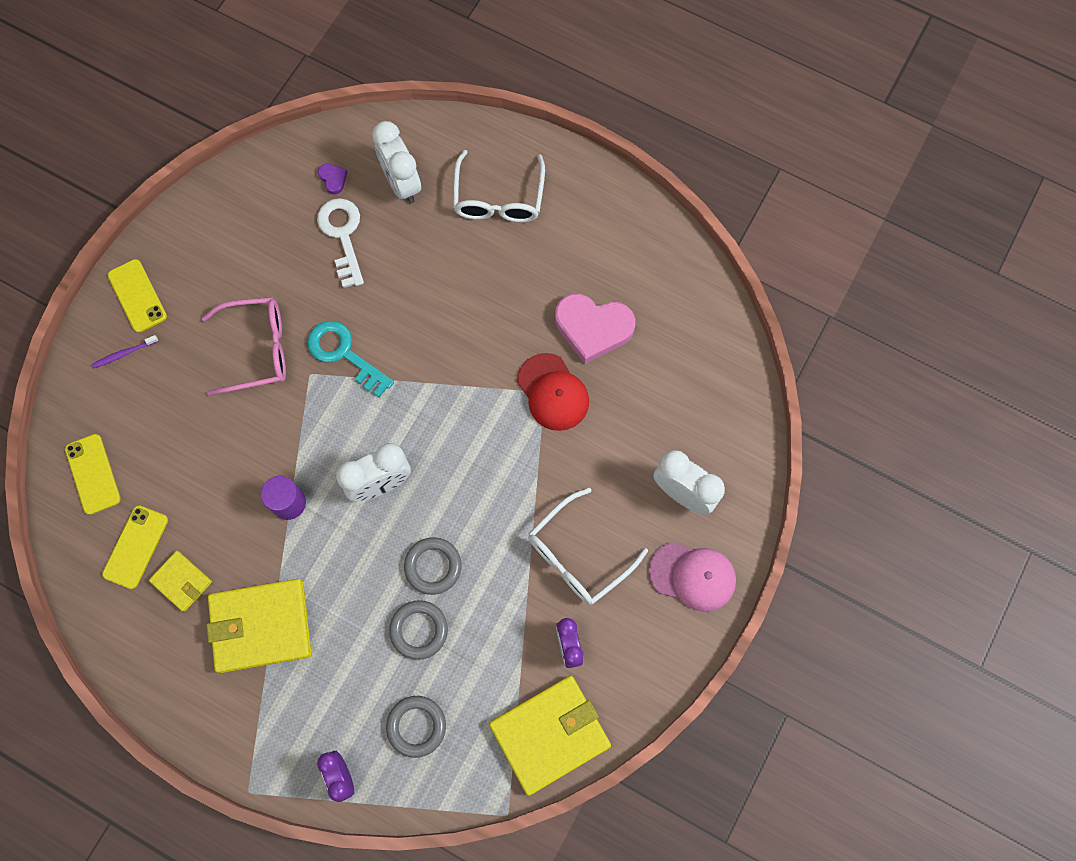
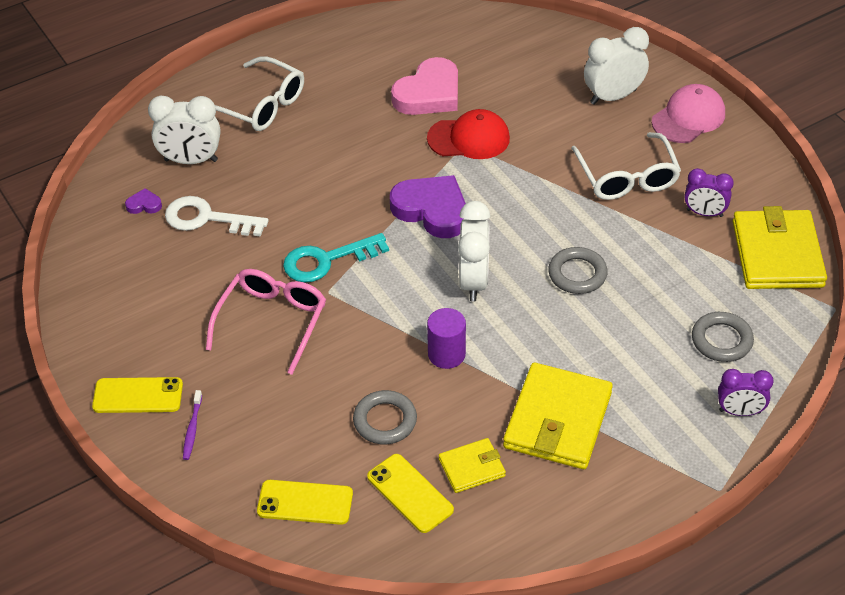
camera: 60 degrees left, 25 degrees down
(419, 630) = (631, 305): grey ring -> grey ring (385, 421)
(446, 407) = (432, 210): none -> purple heart

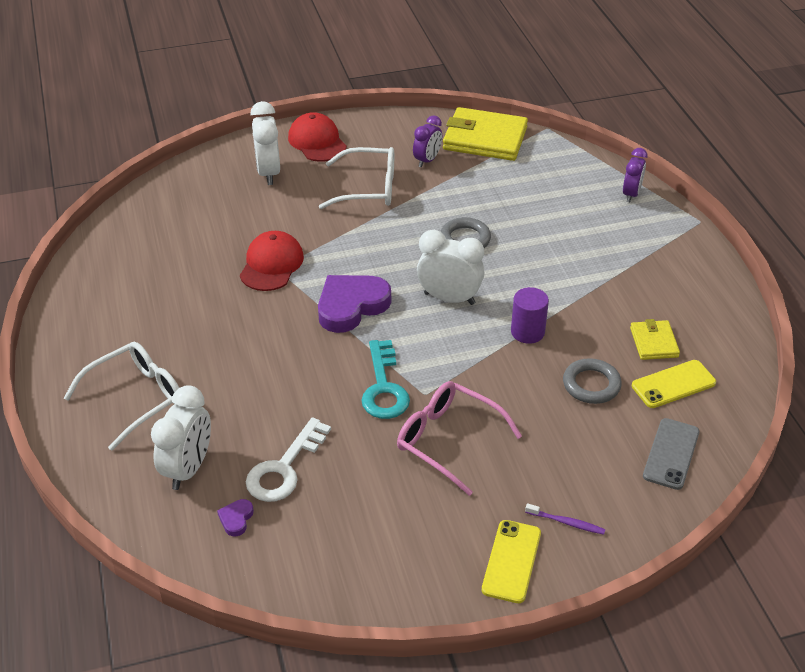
camera: 75 degrees left, 5 degrees down
(305, 502) = (671, 454): yellow phone -> grey phone
(429, 93) = (196, 277): pink heart -> none
(557, 420) = (616, 284): yellow wallet -> none
(688, 117) = (317, 141): pink cap -> red cap
(721, 340) = (561, 185): grey ring -> none

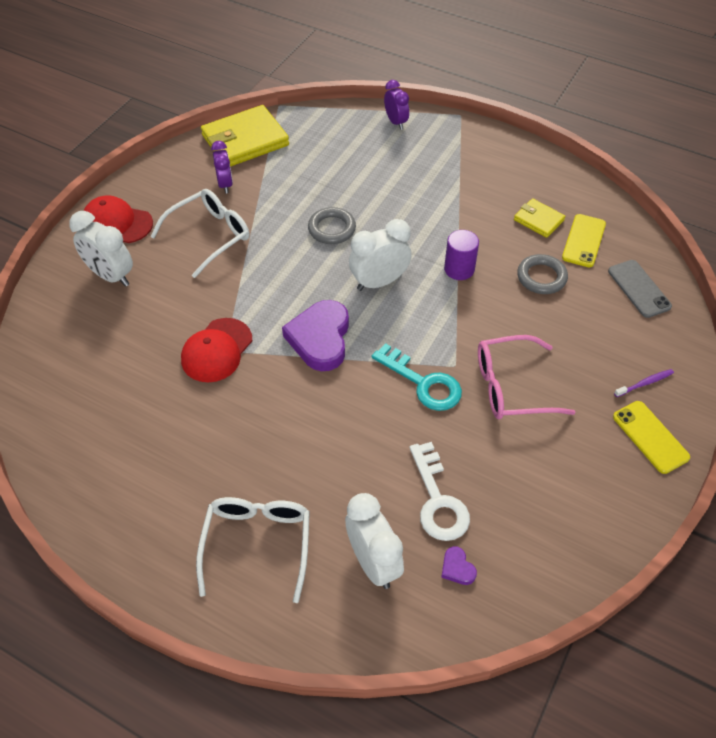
camera: 45 degrees left, 10 degrees up
(271, 264) = (216, 350): red cap -> red cap turned 120 degrees counterclockwise

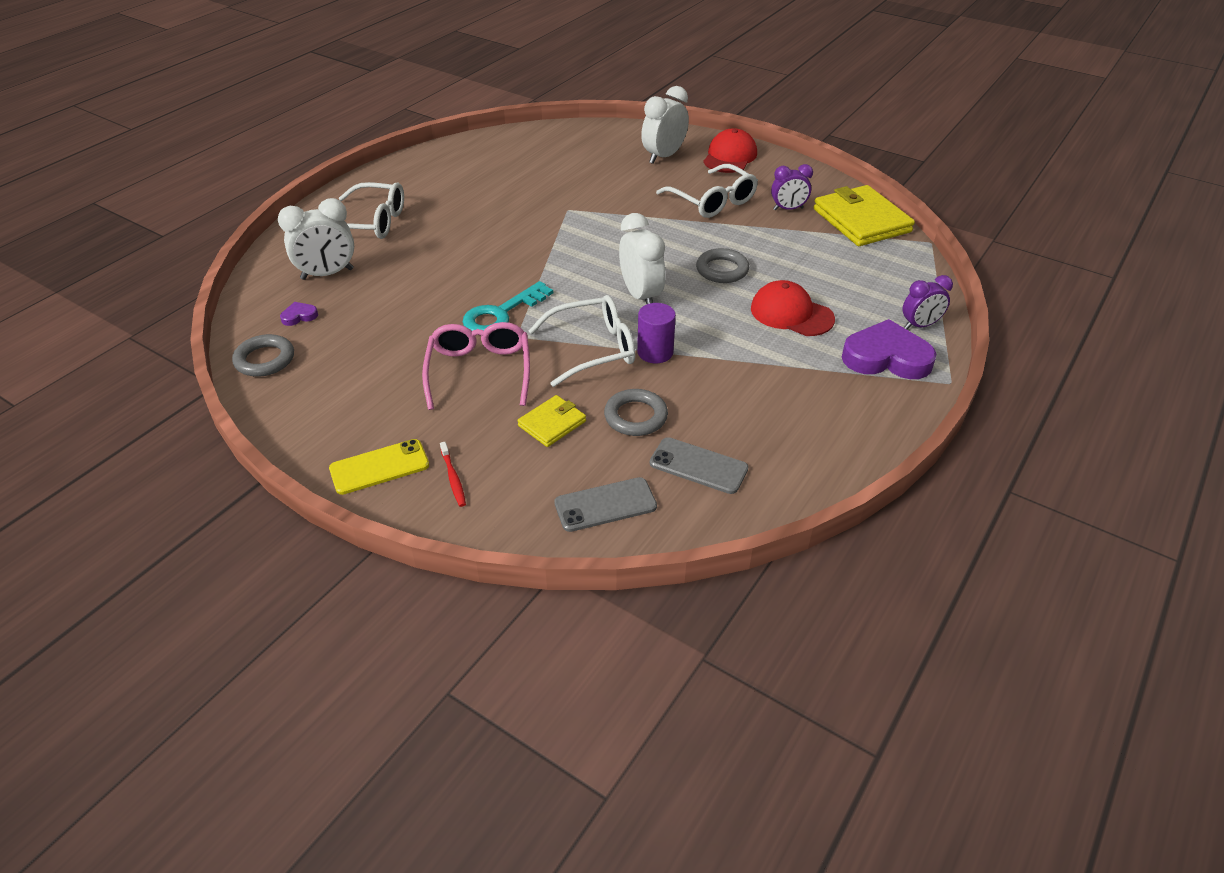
camera: 95 degrees right, 10 degrees down
(216, 350) = (568, 205): red cap -> red cap (791, 313)
(320, 339) = (571, 257): purple heart -> purple heart (886, 357)
(438, 500) = (368, 311): white key -> none
(463, 309) = (593, 349): none -> white glasses
(537, 579) = (265, 360): none -> grey ring
(538, 220) = (738, 429): yellow wallet -> yellow wallet (552, 423)
(583, 241) = (698, 466): yellow phone -> grey phone
(645, 383) = (453, 478): purple toothbrush -> red toothbrush

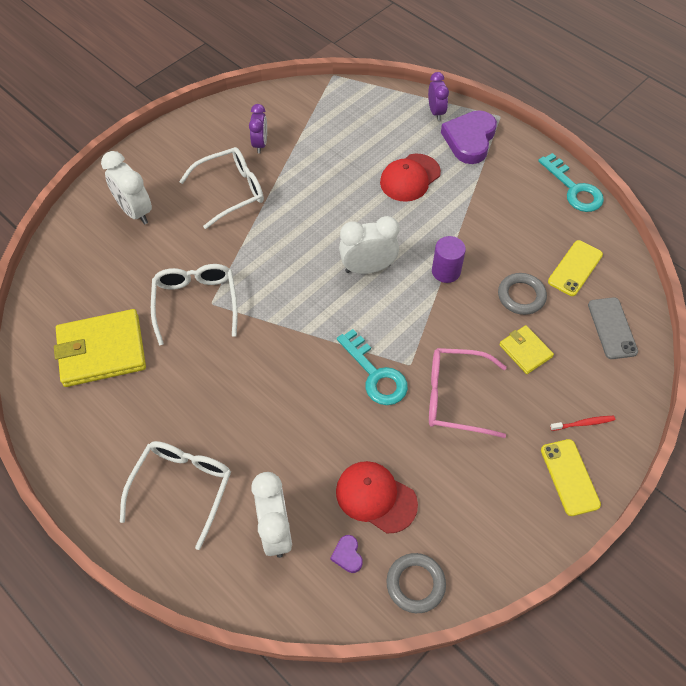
camera: 80 degrees left, 15 degrees up
(593, 349) = (436, 311): white glasses -> white glasses (196, 303)
(698, 466) = (575, 268): grey phone -> yellow phone
(722, 270) = (342, 207): grey ring -> none
(730, 157) = (155, 162): red cap -> red cap (376, 497)
(847, 462) = (574, 189): none -> turquoise key
(861, 220) = (291, 104): yellow wallet -> yellow wallet (102, 350)

